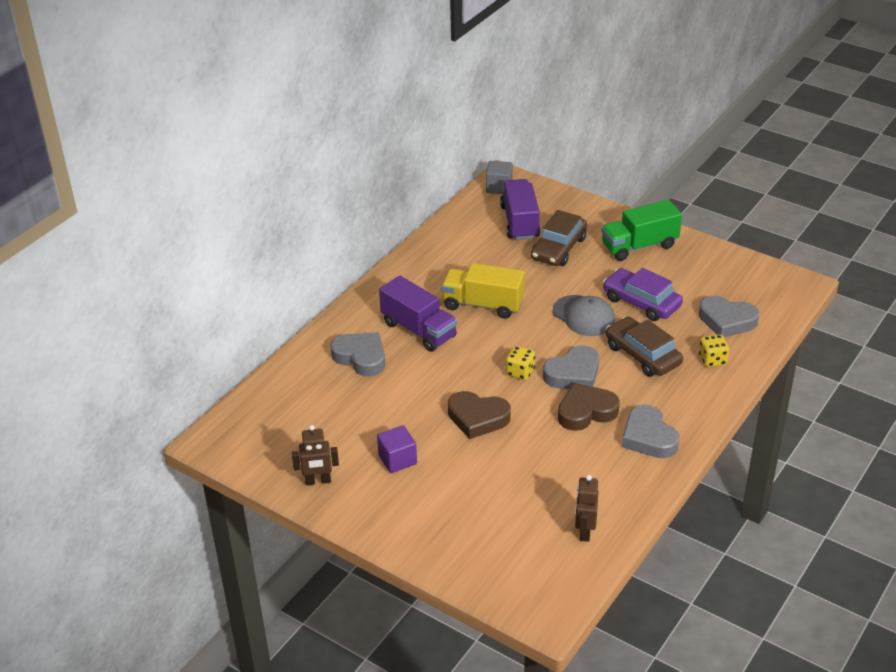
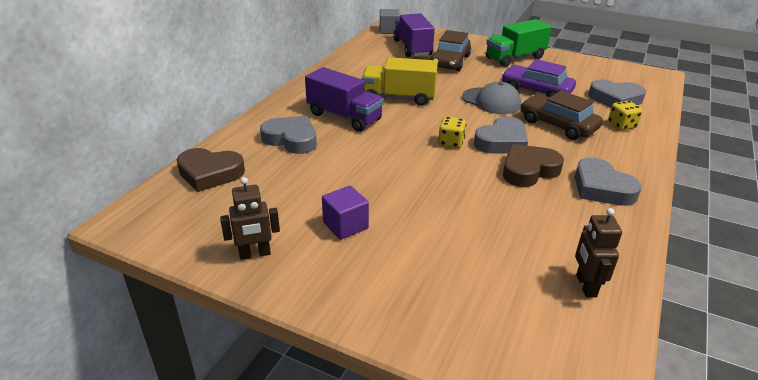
camera: 10 degrees left, 5 degrees down
(477, 418) = (422, 182): brown heart -> brown heart (210, 173)

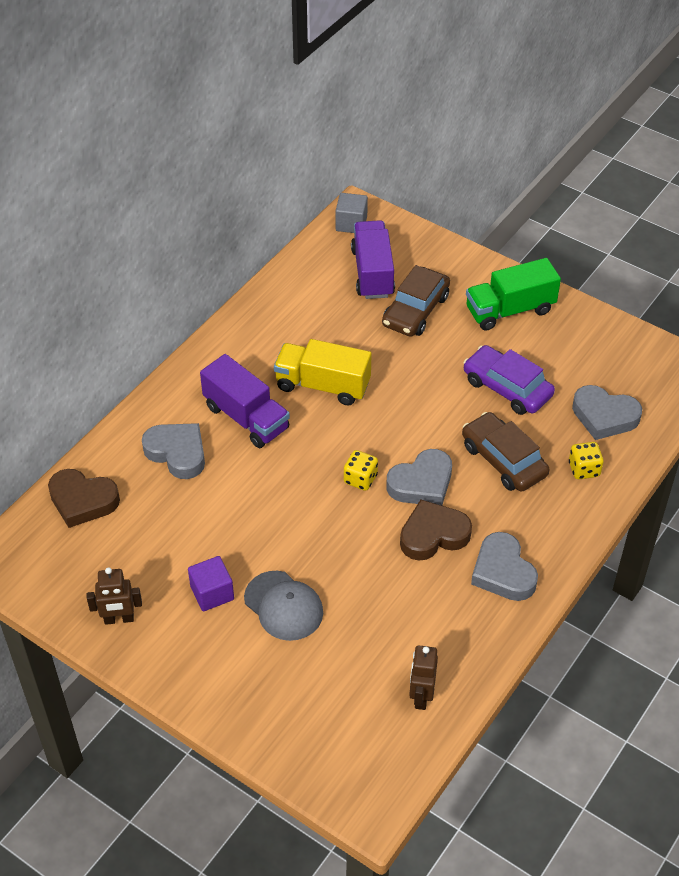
camera: 10 degrees right, 15 degrees up
(491, 101) = (439, 404): grey cap -> grey cap (283, 606)

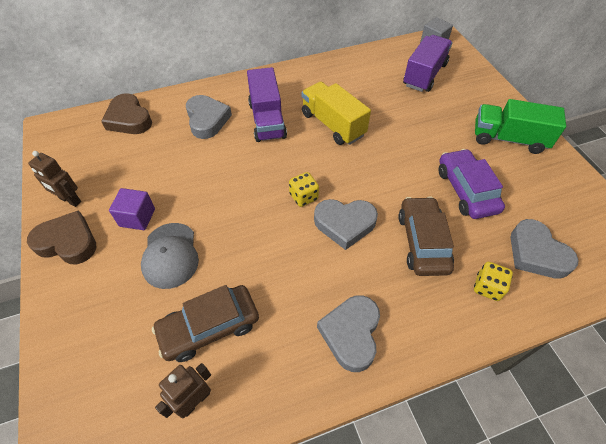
camera: 35 degrees right, 5 degrees up
(415, 310) = (436, 109): brown car -> brown car (209, 327)
(433, 535) = (320, 268): brown heart -> brown heart (68, 242)

